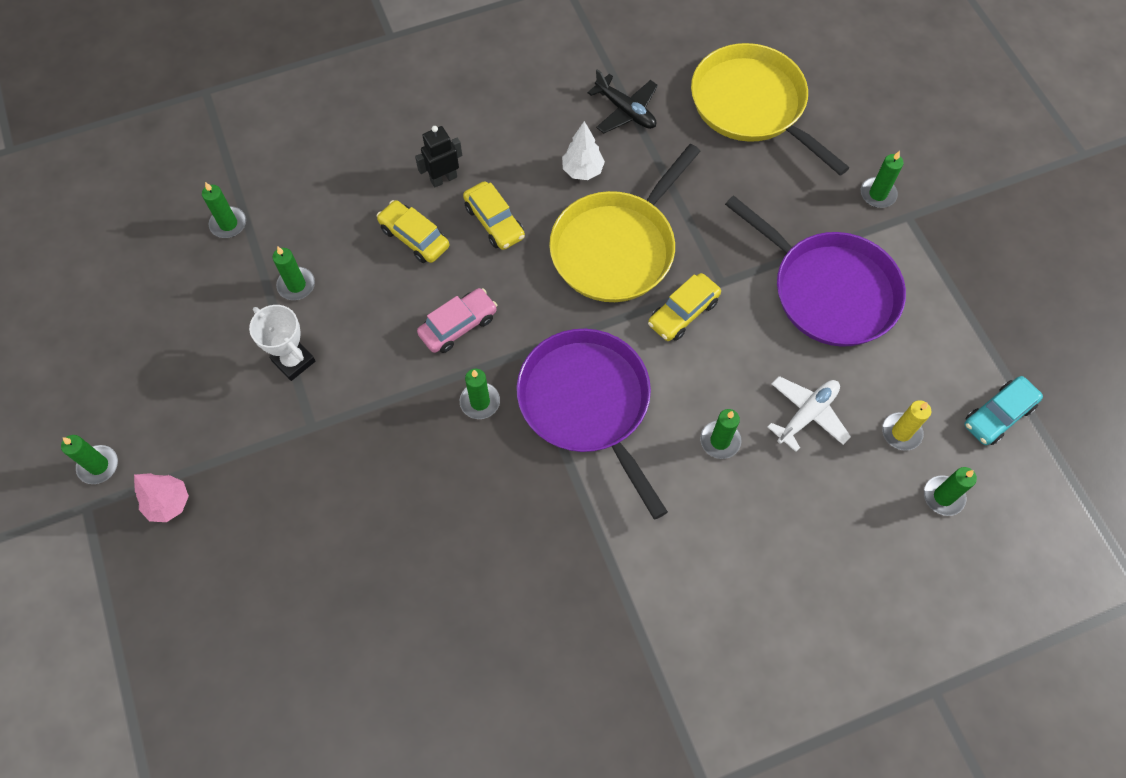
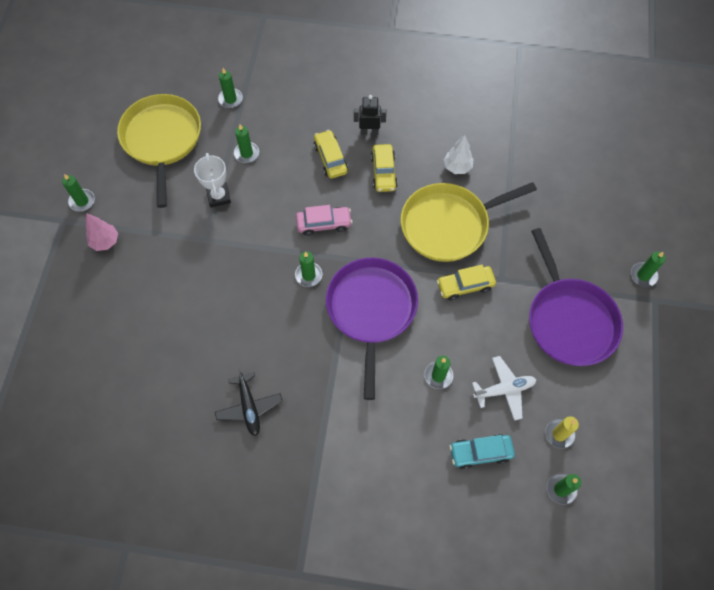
camera: 30 degrees right, 0 degrees up
(625, 111) = (508, 142): black plane -> black plane (249, 407)
(752, 105) = (594, 177): yellow pan -> yellow pan (162, 139)
(998, 415) = (633, 459): turquoise car -> turquoise car (480, 453)

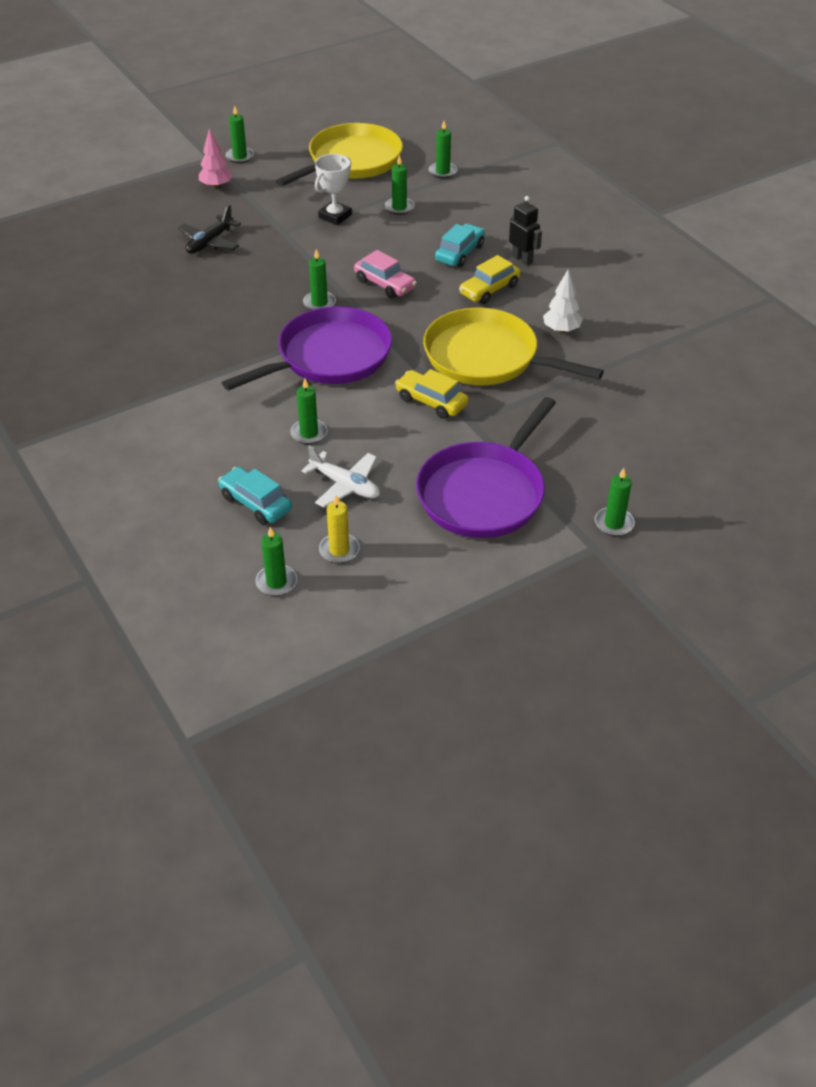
camera: 50 degrees right, 20 degrees down
(249, 407) = (147, 337): black plane -> black plane (210, 242)
(330, 158) = (459, 253): yellow car -> turquoise car

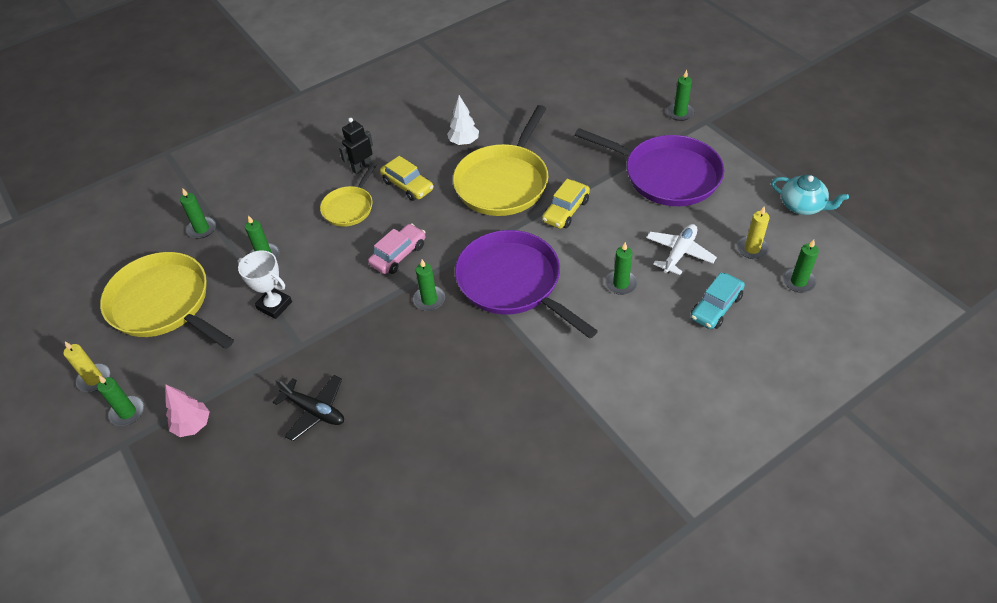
camera: 90 degrees left, 5 degrees up
(278, 139) = (94, 379): none -> yellow candle
(407, 616) = (802, 206): none -> turquoise teapot
(459, 253) = (349, 207): turquoise car -> yellow pan

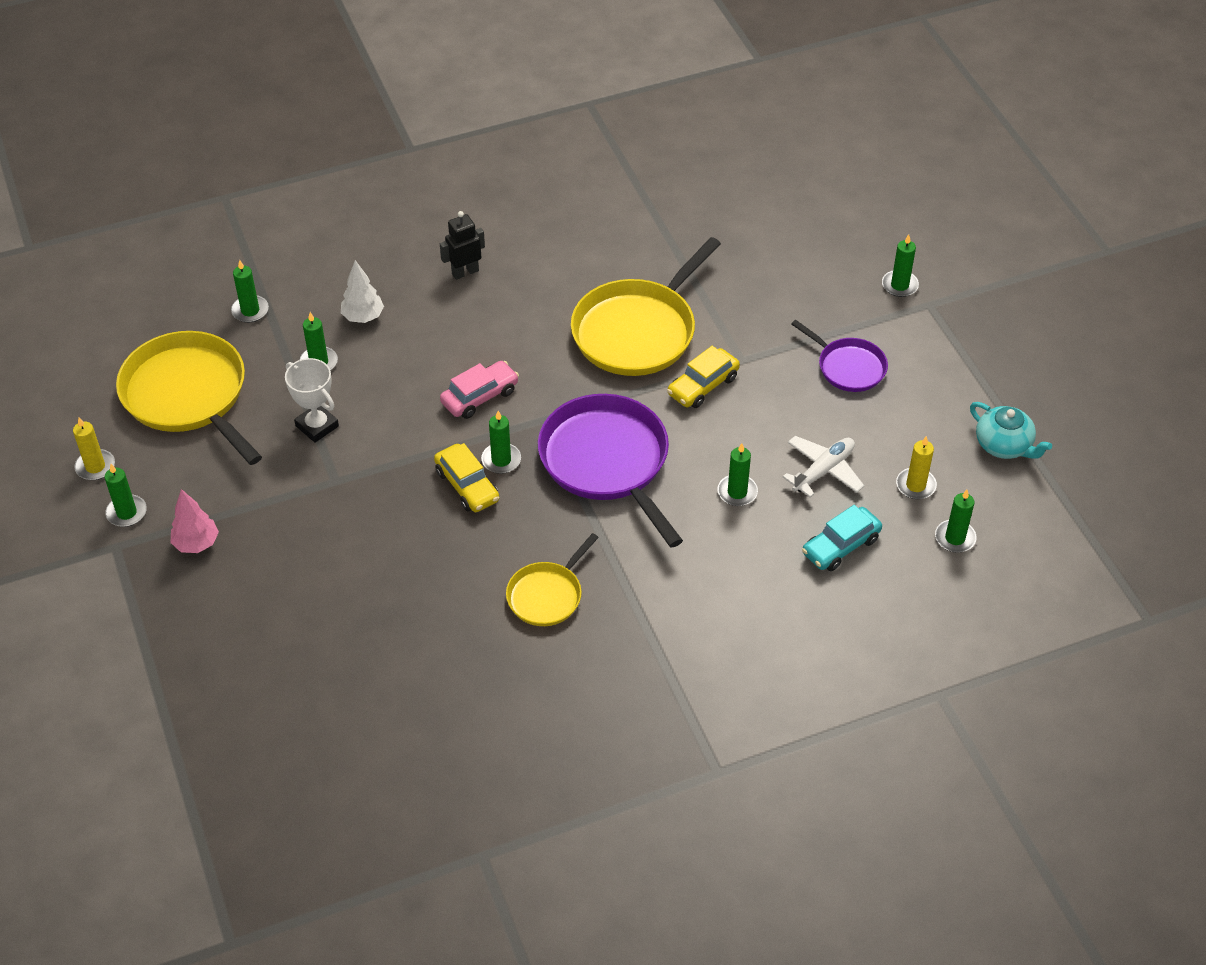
camera: 10 degrees right, 0 degrees up
(314, 411) = (335, 558): black plane -> none
(349, 207) = (436, 322): yellow pan -> yellow pan (547, 595)
(407, 185) = (516, 309): yellow car -> yellow car (467, 486)
(464, 142) = (604, 265): white tree -> white tree (363, 317)
(667, 175) = (848, 367): purple pan -> purple pan, size x0.55

